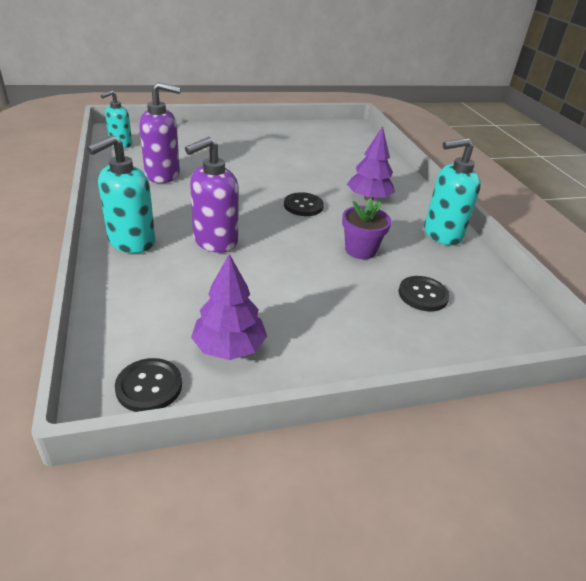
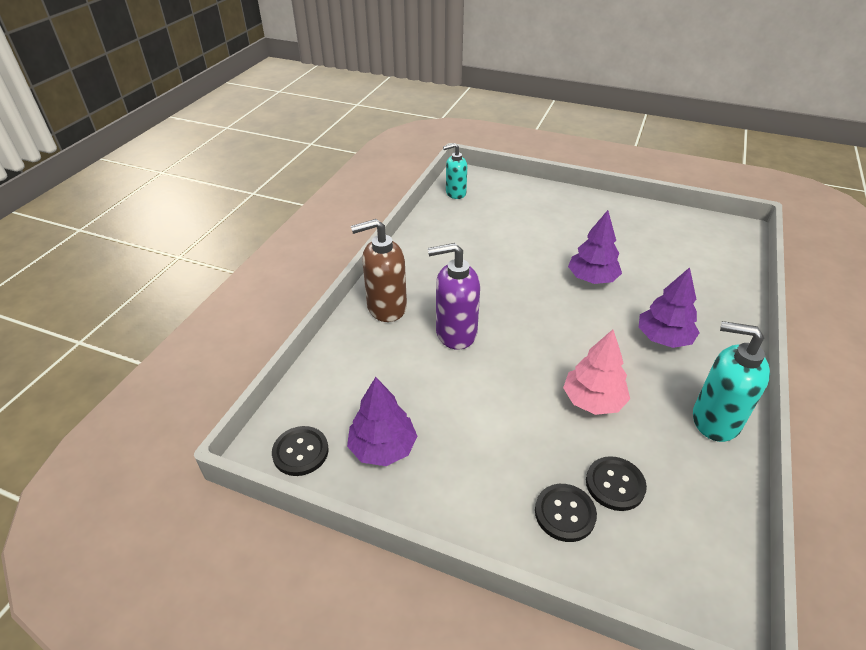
camera: 40 degrees right, 5 degrees up
(131, 242) = (386, 307): turquoise soap dispenser -> brown soap dispenser
(163, 175) = (467, 241): purple soap dispenser -> none
(287, 176) = (592, 278): none -> purple tree
(303, 206) = (577, 322): black button -> black button (565, 513)
(360, 250) = (593, 400): purple flower pot -> pink tree

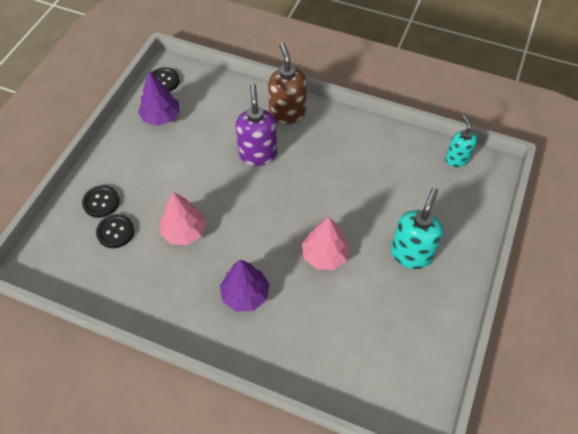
camera: 90 degrees right, 15 degrees up
(592, 278) = (324, 255): purple tree -> pink tree
(715, 420) = (157, 307): turquoise soap dispenser -> turquoise soap dispenser (411, 254)

